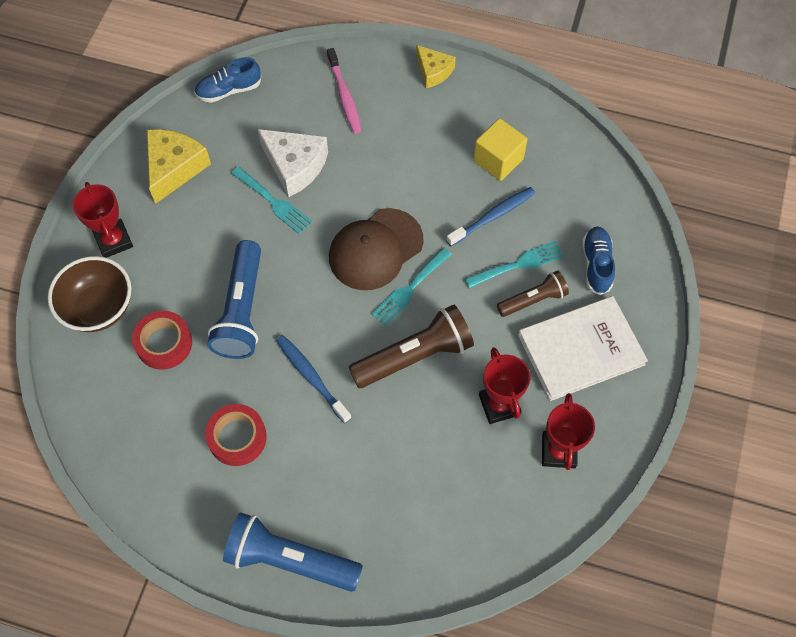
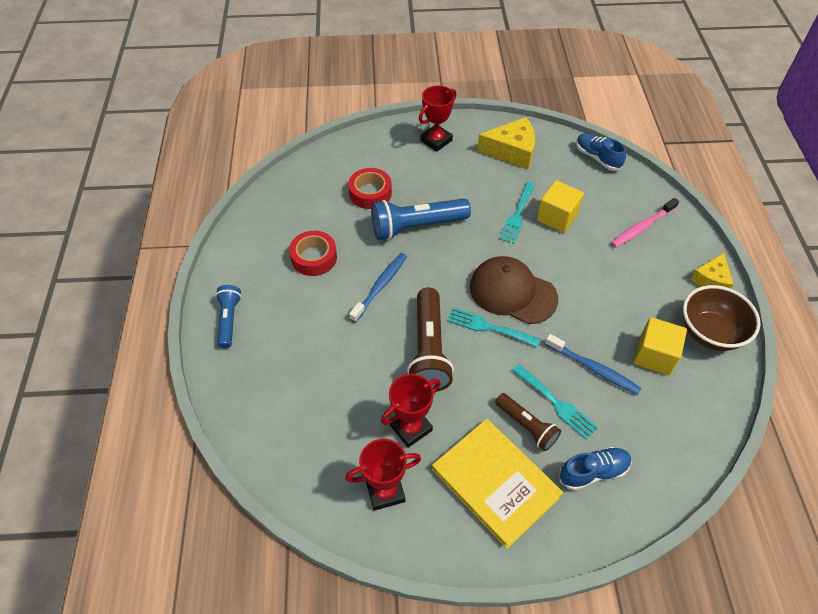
camera: 70 degrees right, 10 degrees down
(99, 308) = (381, 151): brown bowl -> brown bowl (709, 333)
(290, 559) = (229, 320): blue flashlight -> blue flashlight, size x0.59
(295, 166) = (557, 217): white cheese -> yellow cube
(415, 356) = (429, 350): brown flashlight -> brown flashlight turned 45 degrees clockwise
(581, 349) = (495, 482): white book -> yellow book

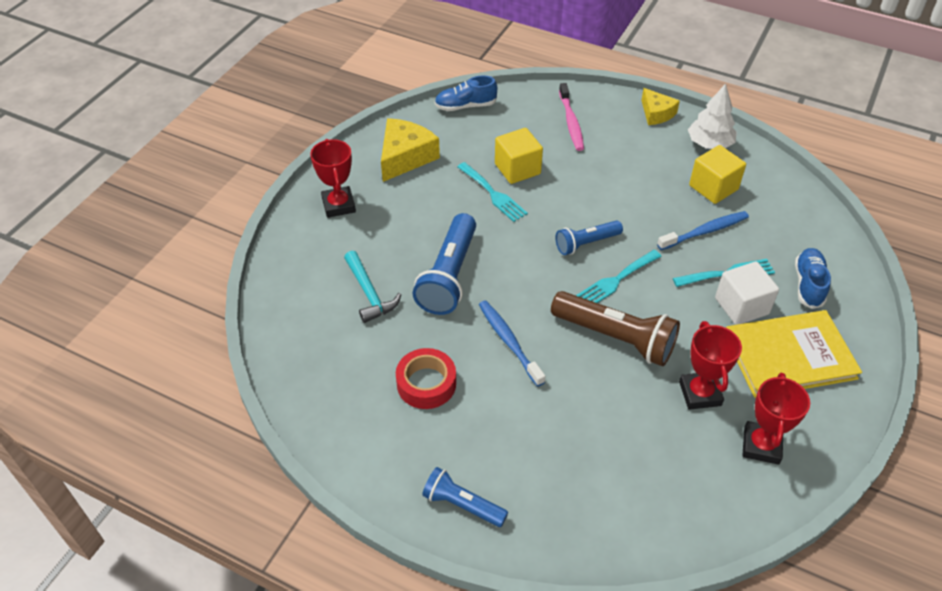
camera: 60 degrees left, 5 degrees down
(370, 193) = (369, 293): red tape -> turquoise hammer
(512, 292) = (586, 243): brown cap -> blue flashlight
(526, 426) = (741, 306): brown flashlight -> white cube
(709, 333) = (709, 144): brown bowl -> white tree

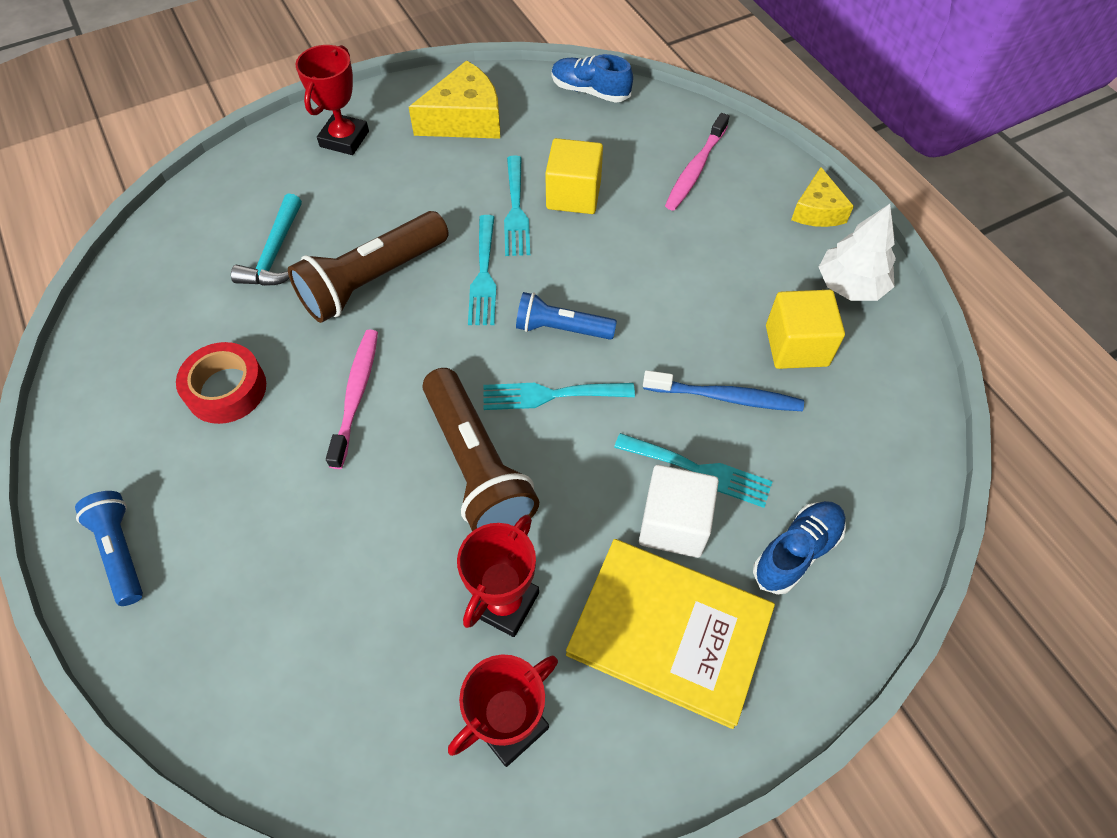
camera: 35 degrees right, 10 degrees up
(449, 276) = (372, 280): blue flashlight -> brown flashlight
(509, 342) = (356, 395): blue toothbrush -> pink toothbrush
(512, 238) = (484, 275): none -> turquoise fork

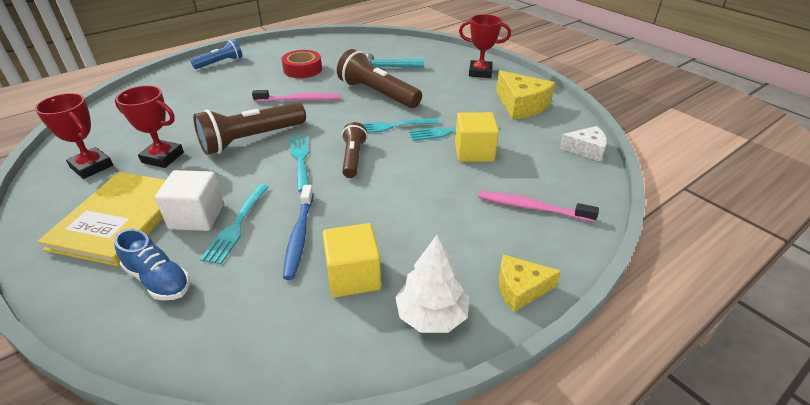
camera: 80 degrees right, 20 degrees down
(561, 328) = (353, 158): blue flashlight -> brown flashlight
(590, 91) = (586, 149): blue shoe -> white cheese

